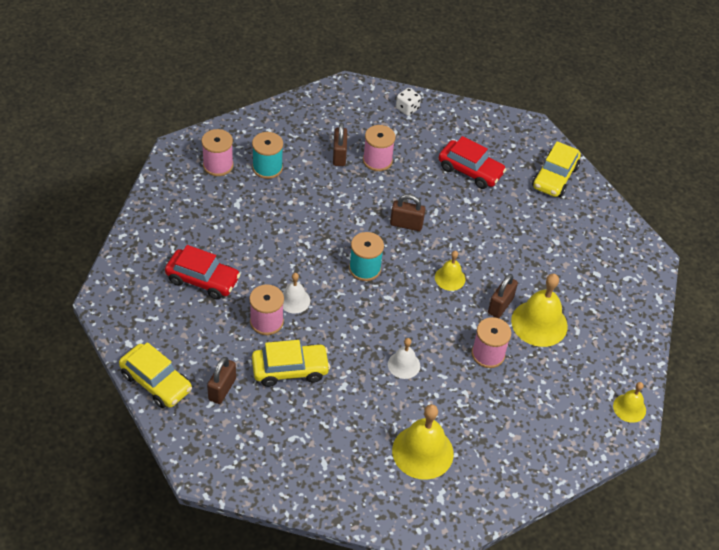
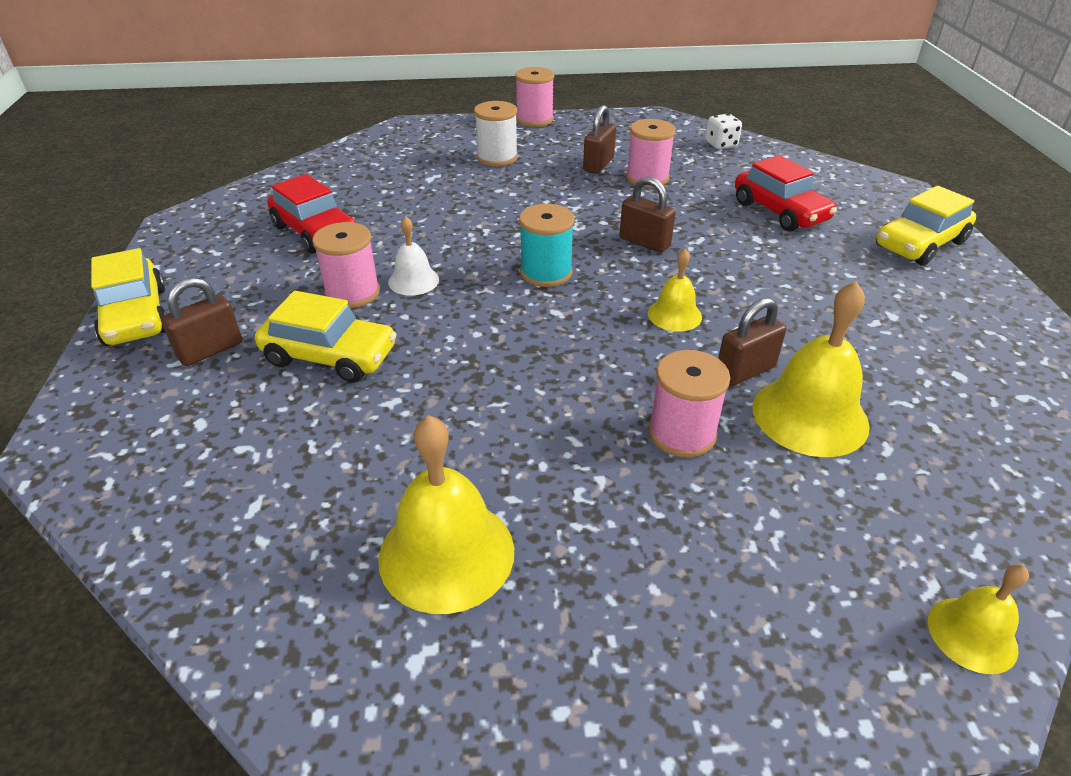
camera: 30 degrees right, 10 degrees down
(218, 165) = (440, 145): pink spool -> pink spool (534, 119)
(267, 168) = (497, 157): turquoise spool -> white spool
(404, 365) = (516, 403): white bell -> none

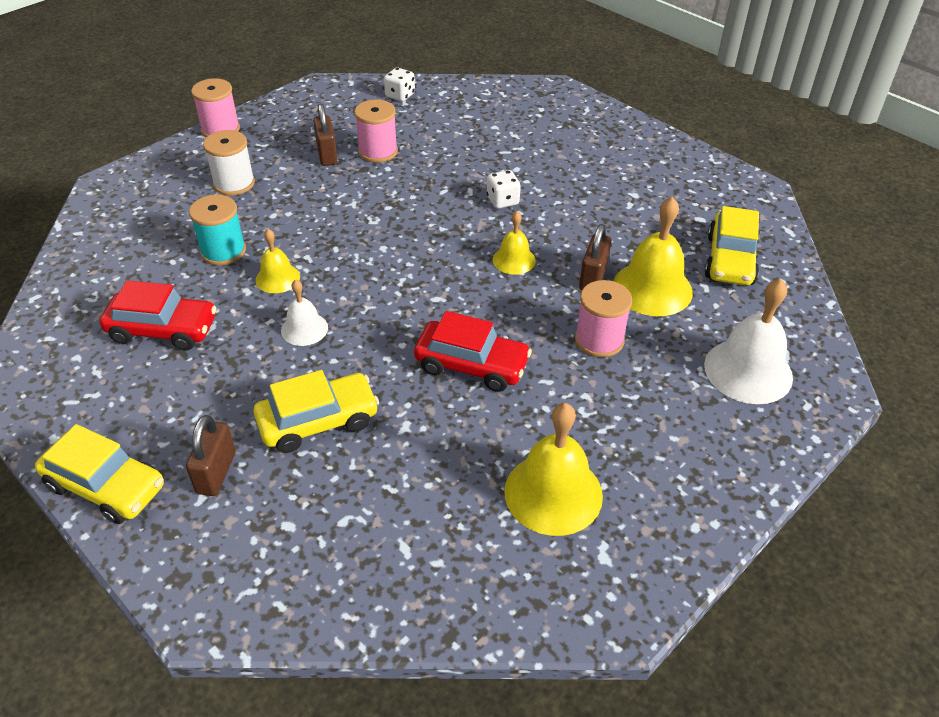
camera: 40 degrees left, 5 degrees up
(352, 293) = (269, 364): pink spool -> none
(546, 272) = (395, 271): turquoise spool -> turquoise spool (223, 251)
(644, 242) = (436, 211): brown padlock -> none
(724, 260) = (502, 201): none -> white dice
(780, 211) = (498, 142): red car -> red car (472, 365)
(847, 575) = (748, 371): none -> white bell
(920, 244) = (604, 131): yellow car -> yellow car (730, 260)
(972, 634) = (818, 366): yellow bell -> yellow bell (277, 278)

